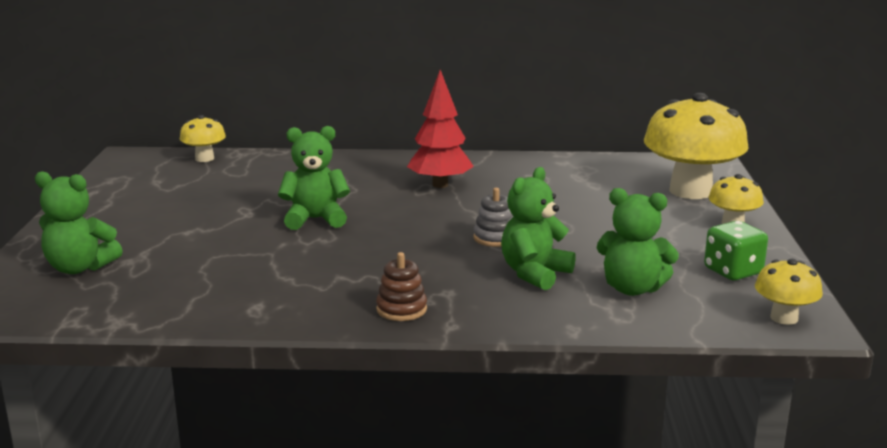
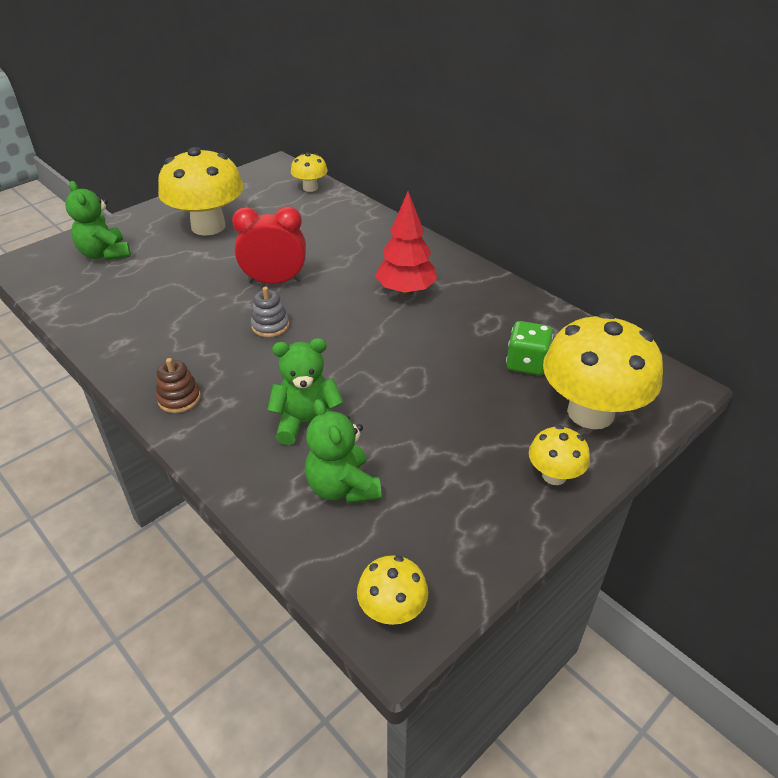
camera: 45 degrees right, 20 degrees up
(156, 212) = (208, 226): none -> yellow mushroom
(315, 219) = (274, 281): green teddy bear -> red clock
(495, 238) = (346, 369): grey stacking toy -> grey stacking toy (270, 326)
(733, 271) = (450, 528): green dice -> green dice (526, 363)

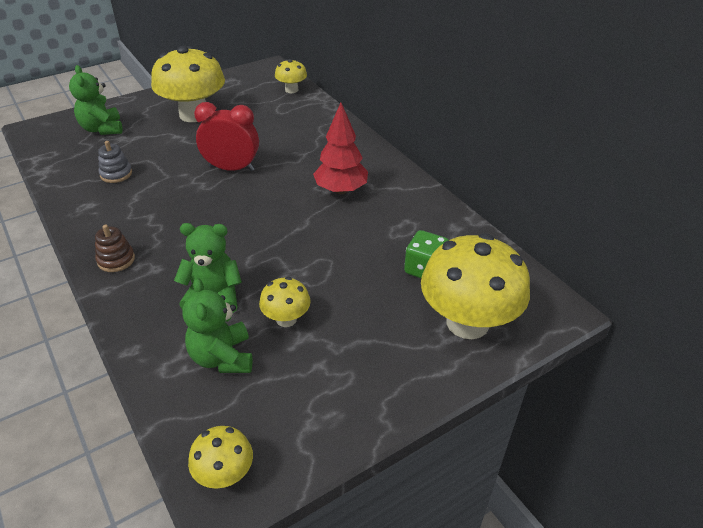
camera: 10 degrees right, 0 degrees up
(270, 326) = (214, 207): grey stacking toy -> grey stacking toy (116, 174)
(554, 475) = (412, 376): yellow mushroom -> yellow mushroom (286, 319)

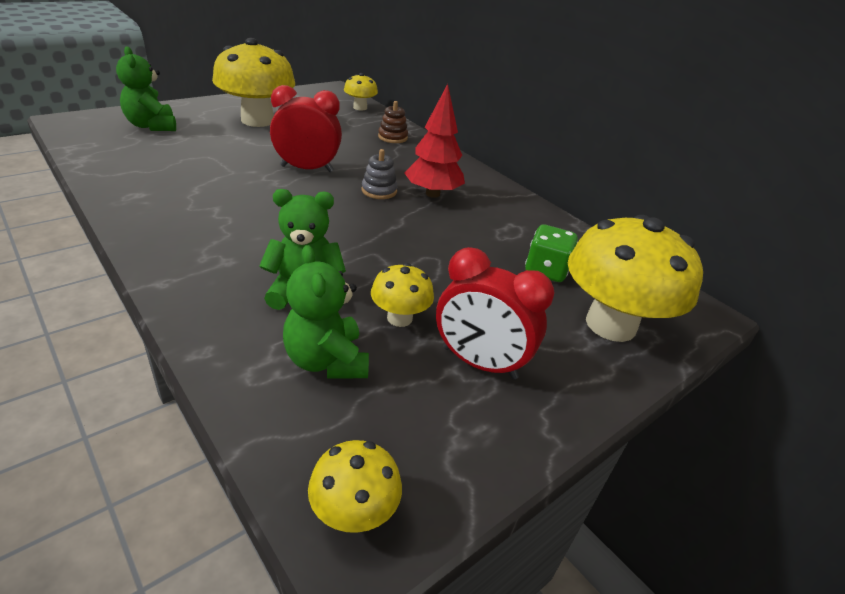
camera: 10 degrees left, 5 degrees down
(116, 174) = (171, 167): grey stacking toy -> grey stacking toy (379, 191)
(116, 260) = (175, 250): brown stacking toy -> brown stacking toy (392, 137)
(343, 359) = (479, 363): none -> red clock

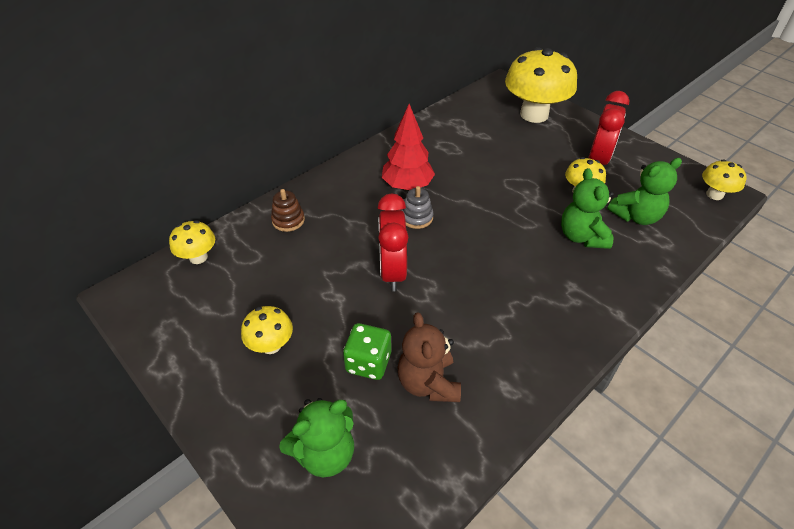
camera: 90 degrees left, 10 degrees up
(173, 164) = (428, 383): none -> brown teddy bear
(257, 120) = (271, 345): yellow mushroom -> yellow mushroom, size x0.49
(545, 270) = (492, 133): green dice -> green dice (368, 362)

